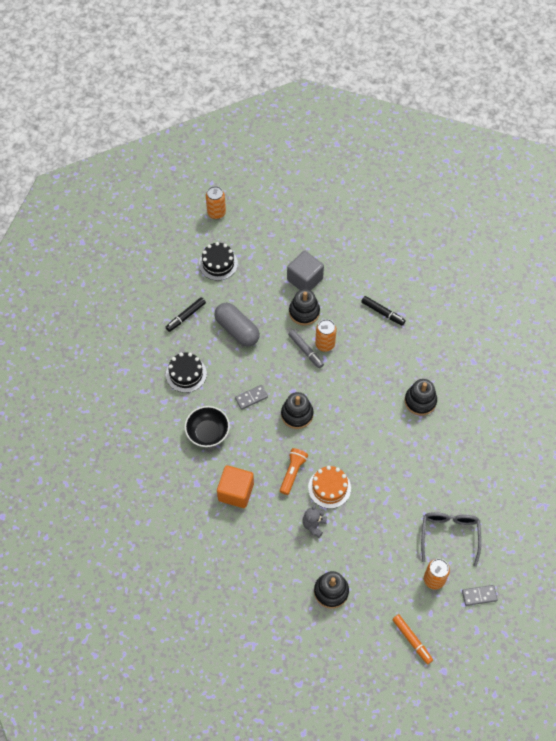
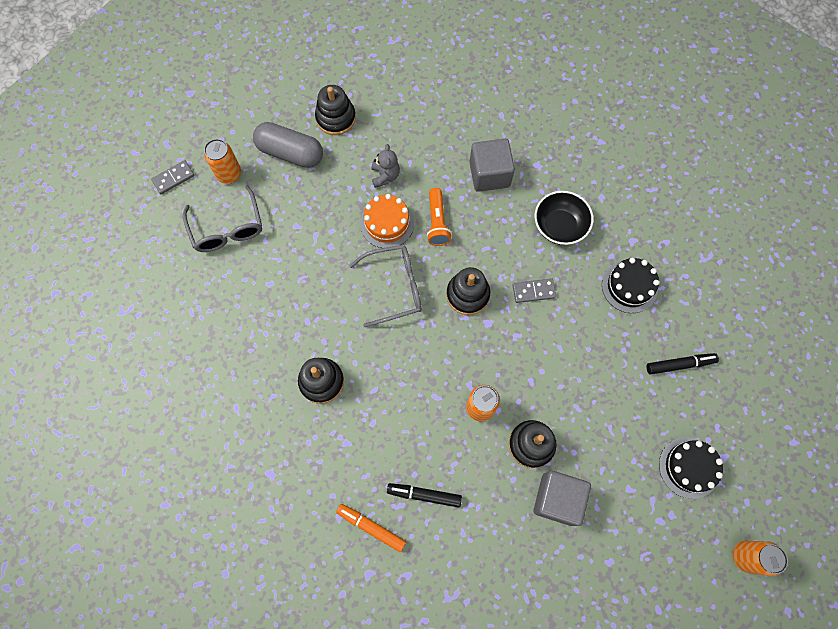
camera: 155 degrees right, 10 degrees up
(185, 316) = (680, 364): black marker -> black marker turned 60 degrees clockwise
(236, 492) = (489, 174): orange cube -> grey cube
(237, 330) = (603, 376): grey capsule -> grey capsule (290, 153)
(251, 398) = (533, 291): grey domino -> grey domino turned 45 degrees clockwise
(305, 351) = (500, 386): grey marker -> none
(344, 440) = (395, 287): none -> grey glasses
(412, 640) = (232, 107): orange marker -> orange marker (371, 527)

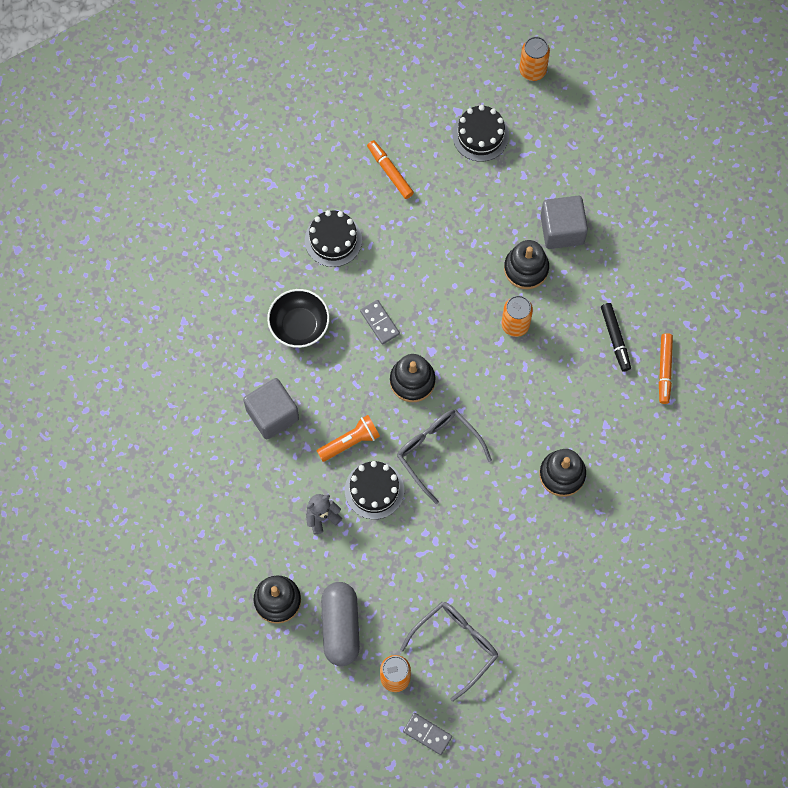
camera: 115 degrees left, 0 degrees up
(387, 223) = (374, 490): orange cake -> black cake
(680, 364) = (390, 171): black marker -> orange marker

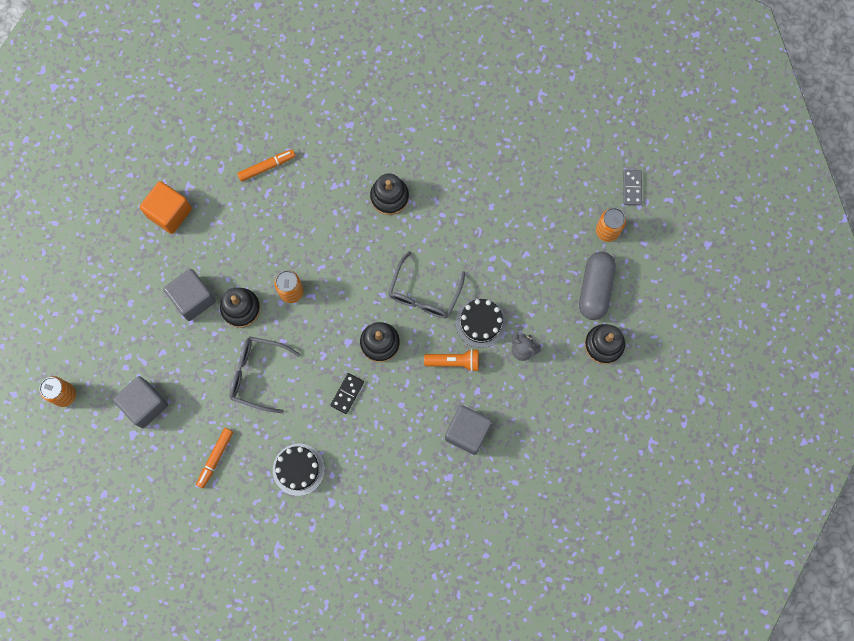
camera: 120 degrees left, 5 degrees up
(299, 325) = (384, 454): black bowl -> none
(341, 627) = (595, 289): grey capsule -> grey capsule turned 45 degrees counterclockwise
(350, 441) = (454, 361): orange flashlight -> orange flashlight turned 150 degrees clockwise
(379, 323) = (347, 393): grey domino -> black domino
(456, 645) = (558, 202): grey glasses -> grey glasses (257, 374)
(480, 135) = (145, 405): black cake -> grey cube
(615, 339) = (262, 214): black marker -> none
(667, 252) = (169, 212): none -> orange cube

